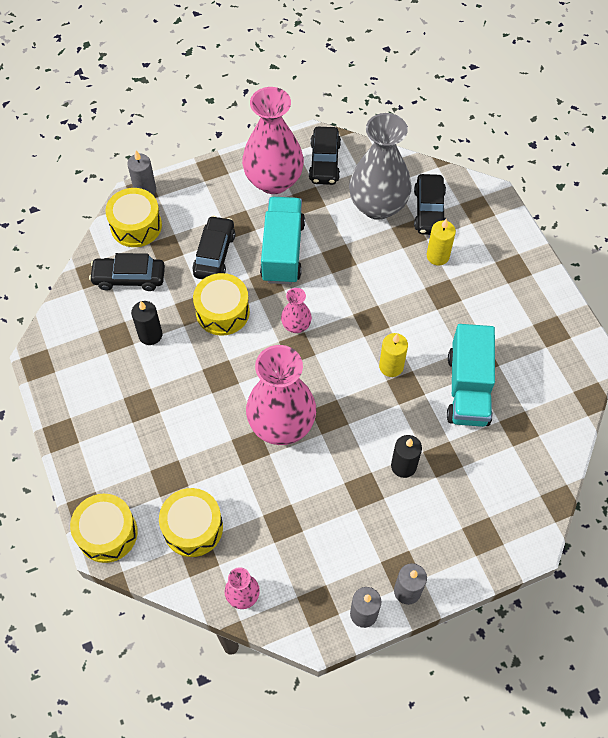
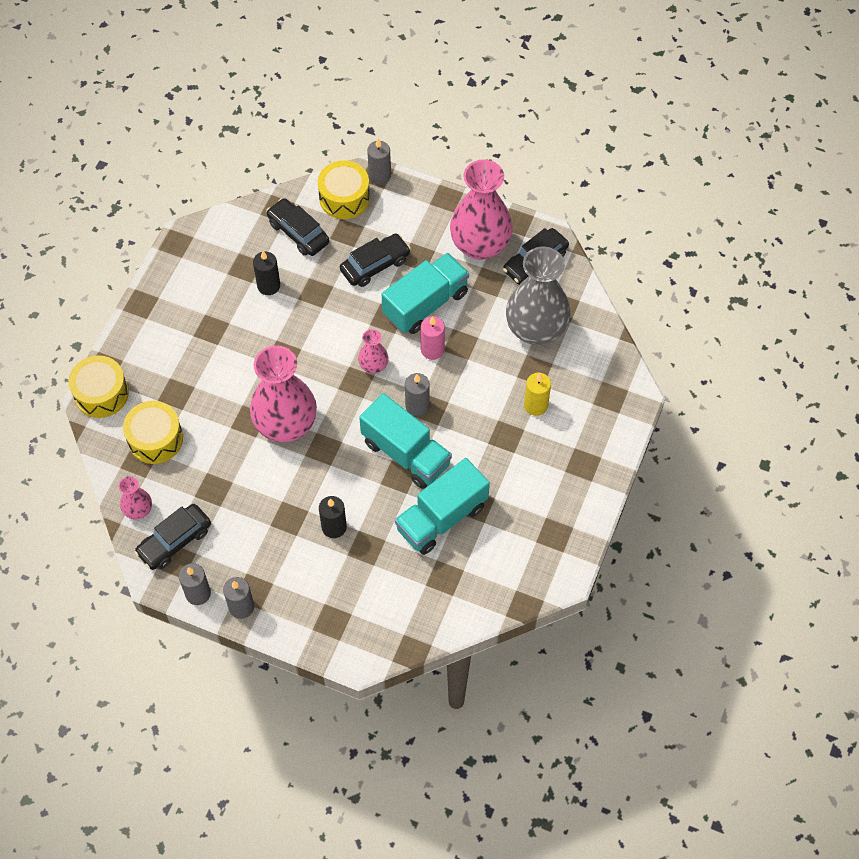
camera: 45 degrees right, 0 degrees up
(222, 312) = (334, 311): yellow drum -> none
(324, 279) = (432, 350): none -> pink candle
(360, 326) = (417, 406): none -> grey candle
(391, 366) = (406, 453): yellow candle -> turquoise truck
(429, 210) = (571, 366): black car -> black car (174, 541)

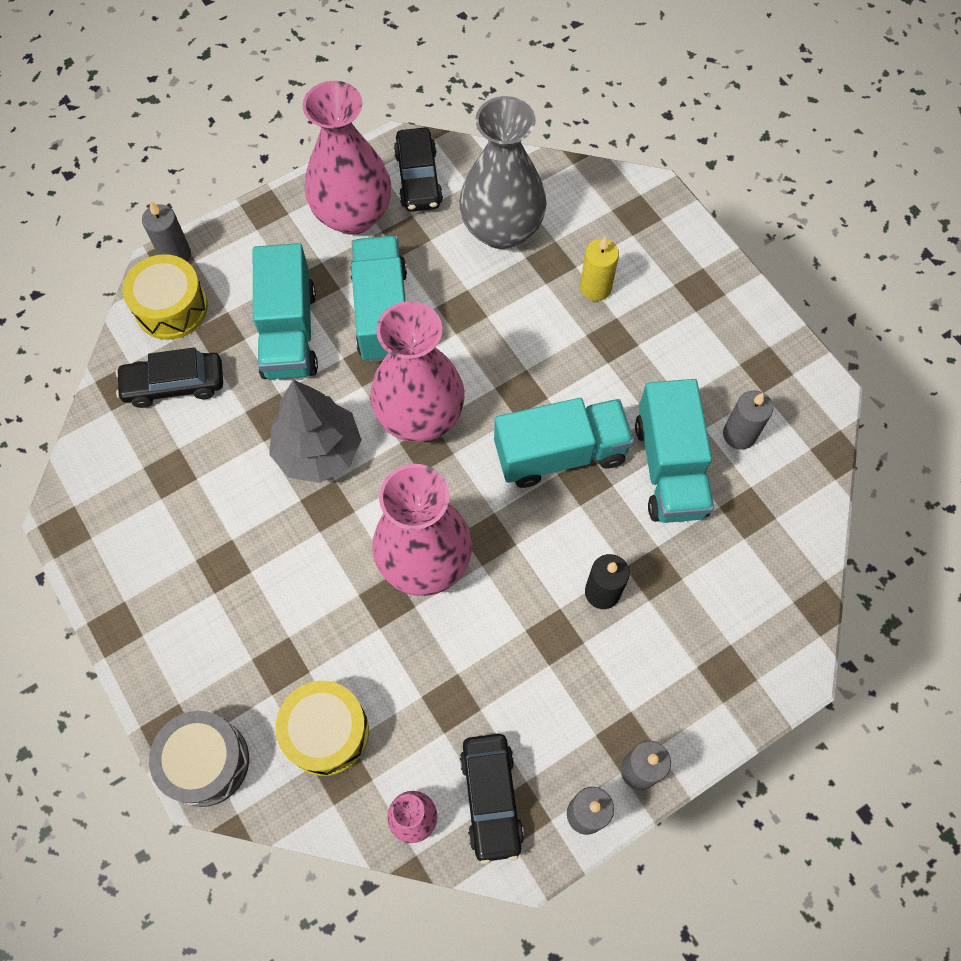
camera: 55 degrees left, 5 degrees up
(101, 393) = (206, 762): yellow drum -> grey drum
(268, 286) = (218, 462): black candle -> none
(312, 329) = (318, 451): none -> grey tree
(373, 365) = (420, 416): pink vase -> pink vase, size x2.14
(375, 265) = (289, 332): black car -> turquoise truck
(417, 406) = (507, 403): grey candle -> grey candle (739, 434)
(432, 350) = (447, 343): pink candle -> none

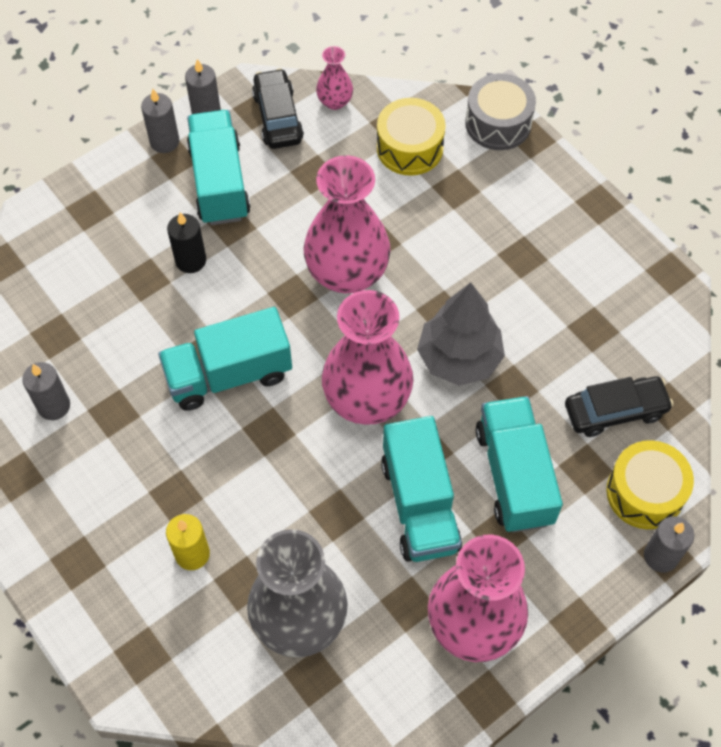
camera: 175 degrees right, 5 degrees down
(418, 178) = (404, 683): black car -> none
(669, 468) = (124, 369): turquoise truck -> turquoise truck (219, 182)

